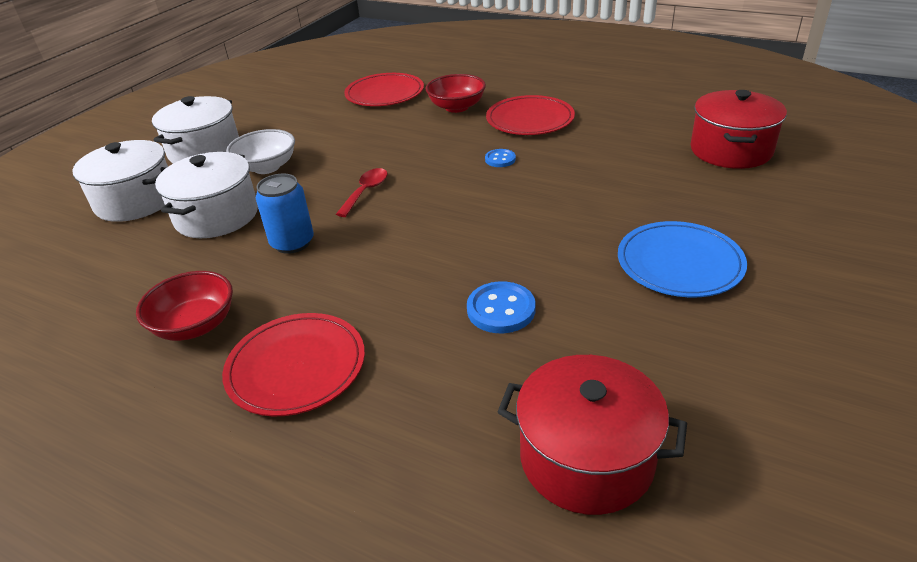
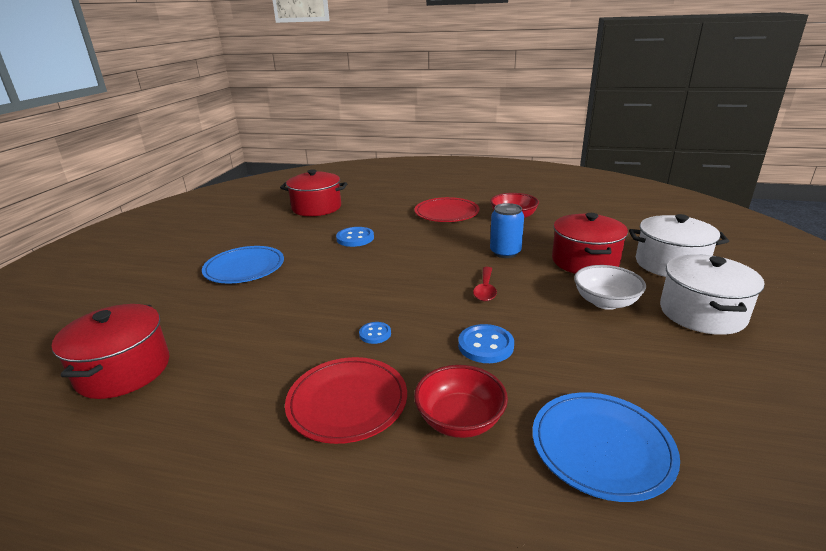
camera: 165 degrees right, 10 degrees down
(217, 216) = (585, 261): white pot -> red pot
(384, 93) = (601, 447): red plate -> blue plate
(408, 143) = (485, 345): none -> blue button

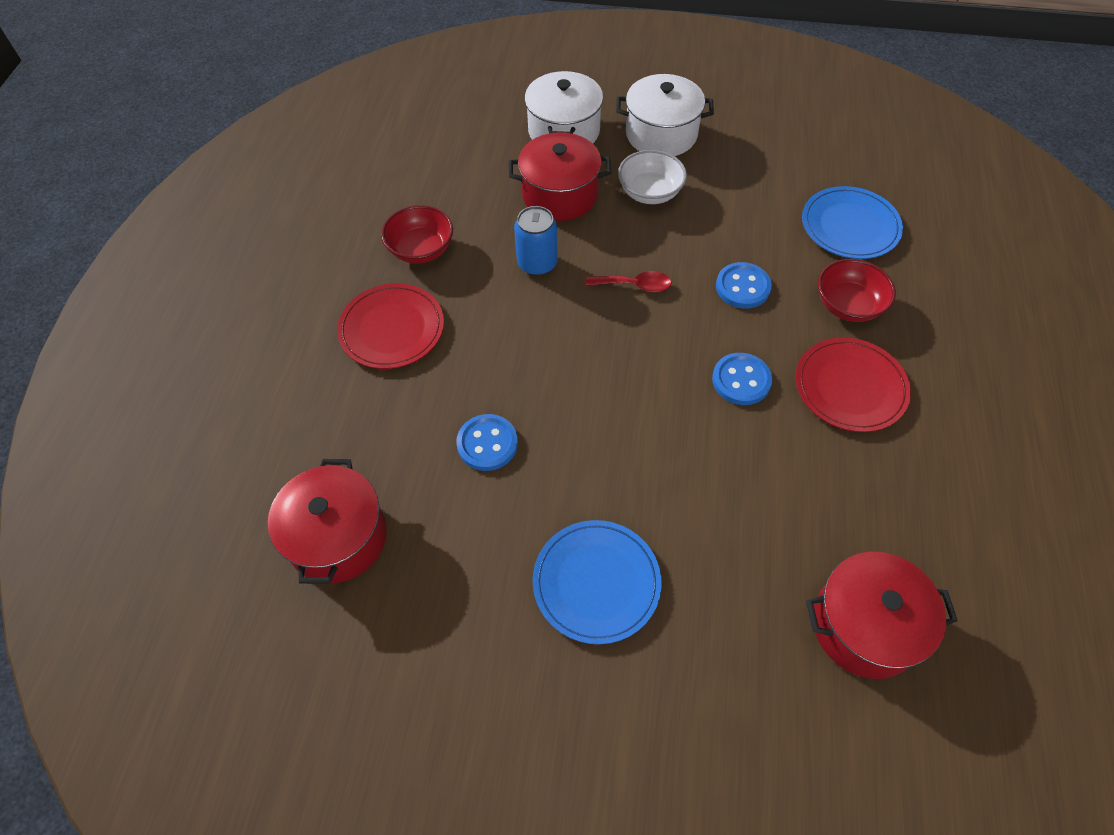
camera: 95 degrees left, 30 degrees up
(375, 334) = (741, 380): blue button -> blue button, size x1.65

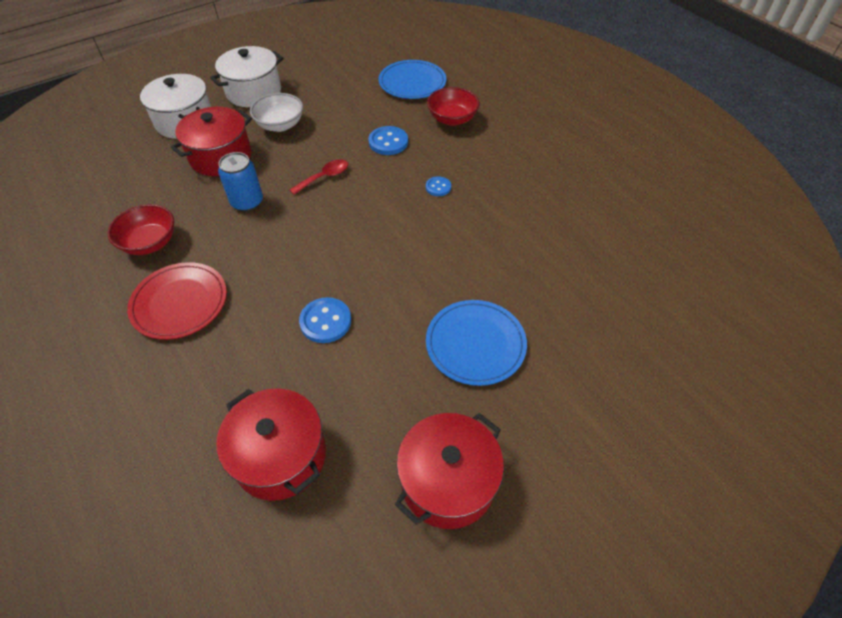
camera: 45 degrees left, 5 degrees down
(741, 380) = (438, 187): blue button -> blue button, size x0.61
(850, 387) = (495, 155): red plate -> none
(864, 626) = (622, 257): red pot -> red pot (447, 481)

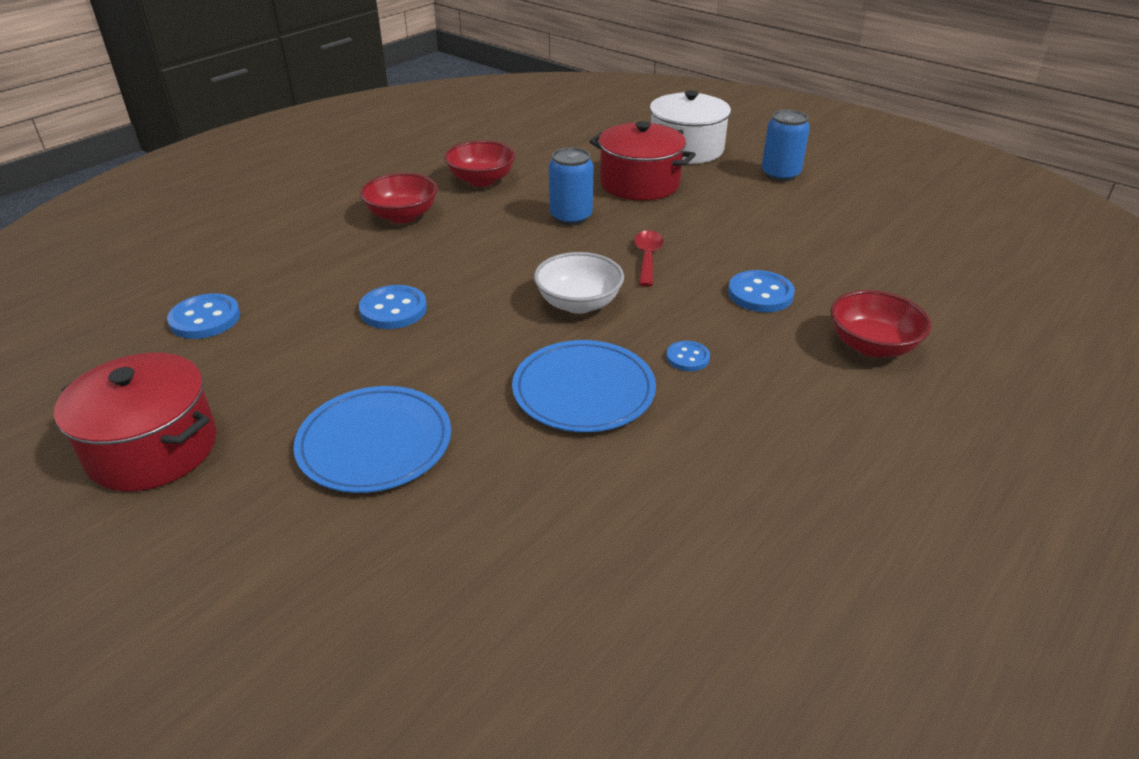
camera: 75 degrees right, 15 degrees down
(179, 303) = (402, 216): red plate -> red bowl
(254, 92) = (780, 174): white pot -> blue can
(280, 125) = (729, 206): white bowl -> white bowl (578, 303)
(280, 456) = (205, 319): red pot -> blue button
(324, 177) = (647, 258): red spoon -> red spoon turned 120 degrees counterclockwise
(412, 82) = (932, 290): blue plate -> blue plate (583, 390)

